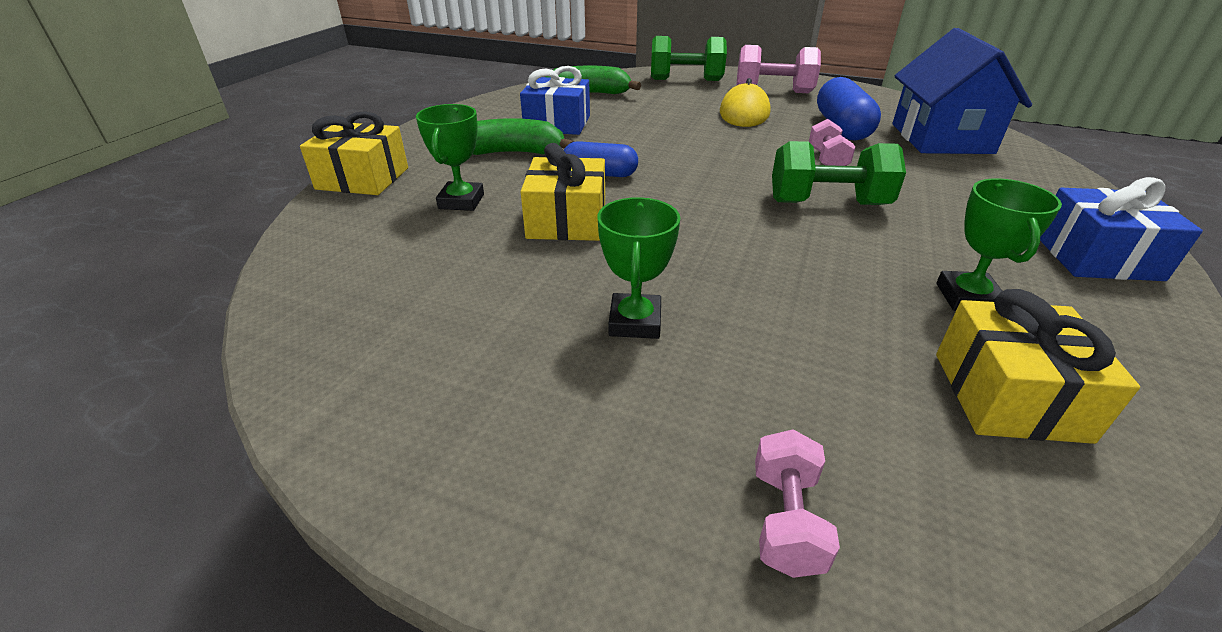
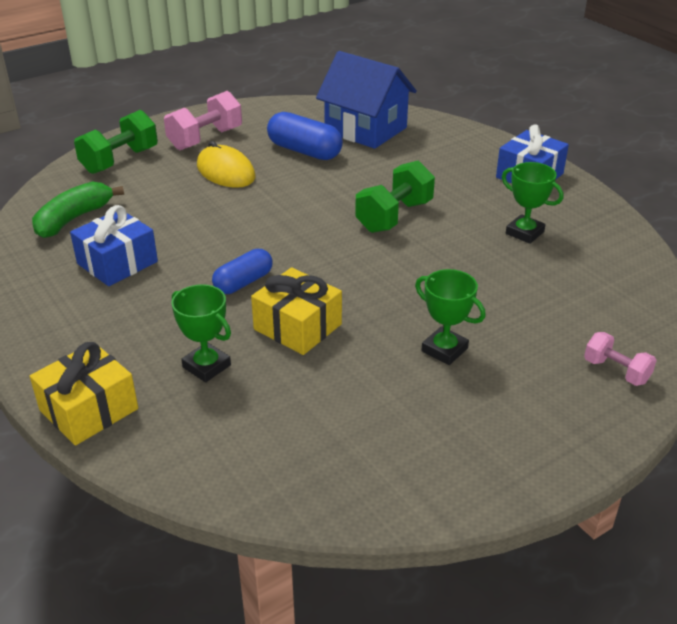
camera: 55 degrees left, 0 degrees up
(513, 153) = (147, 308): green banana -> none
(827, 160) = (341, 184): pink dumbbell -> none
(1008, 396) = (595, 269): yellow gift -> none

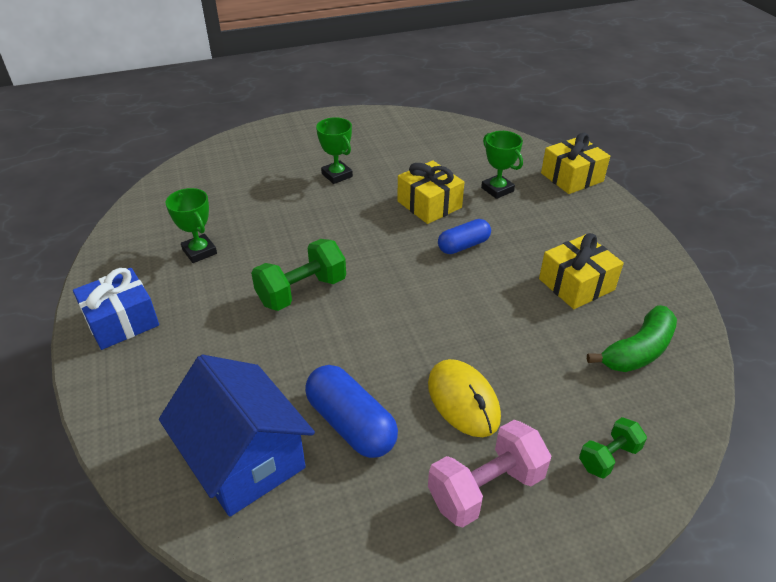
camera: 165 degrees left, 5 degrees up
(117, 263) = (576, 284): blue gift -> yellow gift
(120, 161) = (608, 457): green dumbbell -> green dumbbell, size x0.59
(616, 371) = (243, 149): pink dumbbell -> none

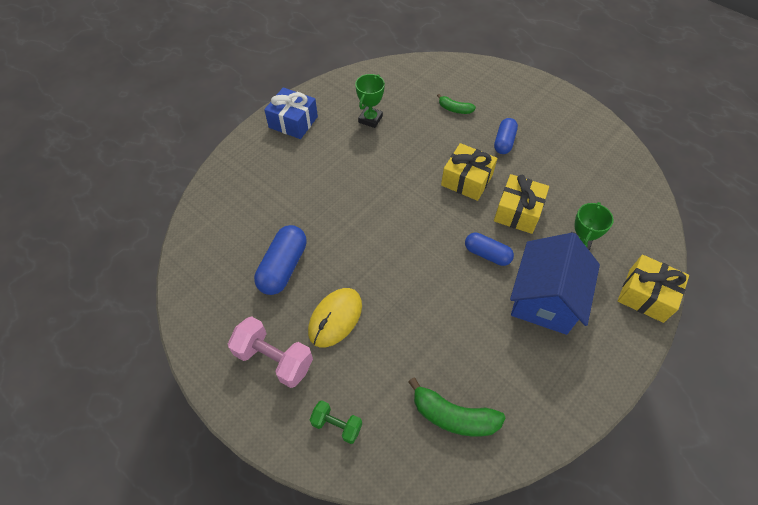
camera: 60 degrees right, 15 degrees up
(245, 459) = (233, 231): blue house -> blue house (545, 299)
(259, 186) = (454, 109): none -> green banana
(302, 291) = (372, 187): green dumbbell -> none
(337, 175) = (504, 142): green trophy -> blue capsule
(576, 284) = (500, 347): yellow gift -> yellow gift (466, 180)

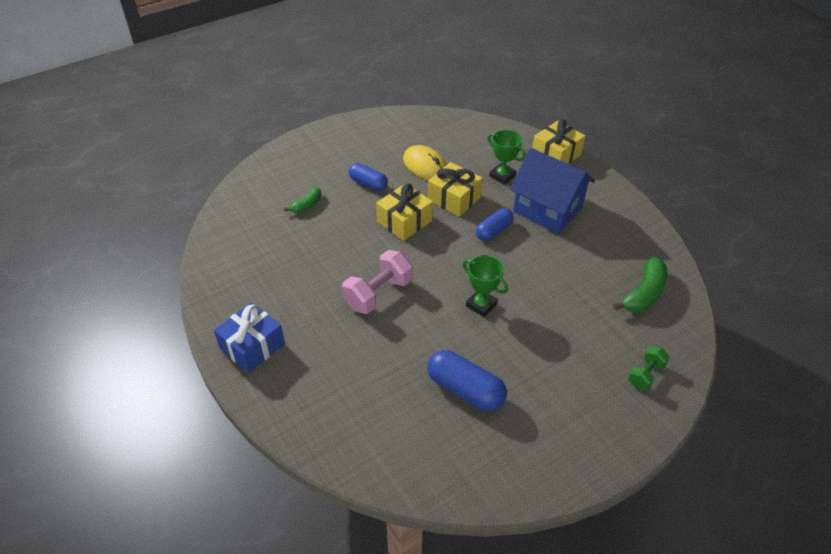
camera: 75 degrees left, 10 degrees down
(274, 359) = (573, 414): pink dumbbell -> pink dumbbell (378, 294)
(335, 318) = (537, 355): yellow mouse -> yellow mouse (425, 166)
(370, 119) = (285, 274): green trophy -> green trophy (481, 305)

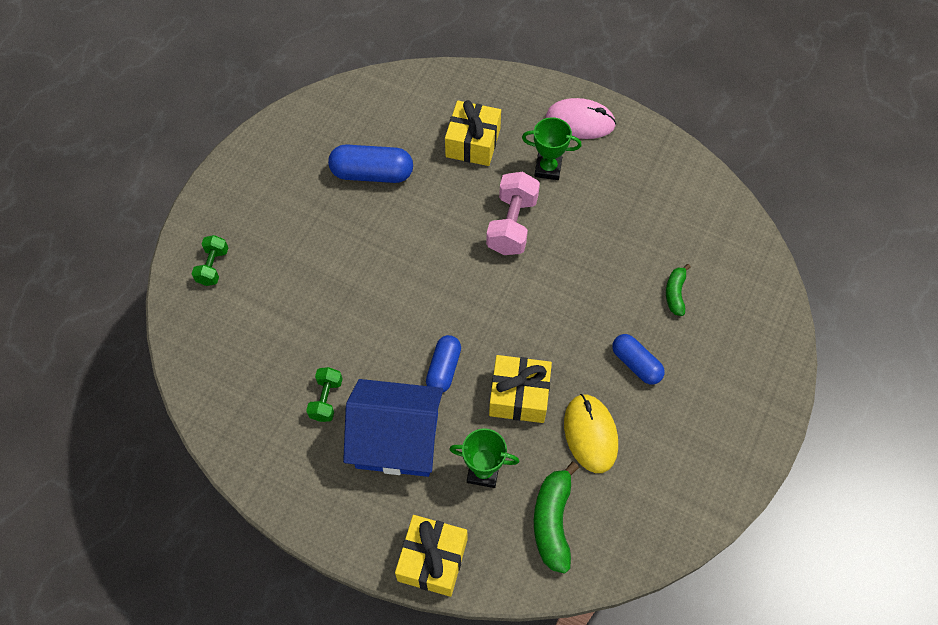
camera: 150 degrees right, 15 degrees up
(252, 346) = (580, 121): blue gift -> pink mouse
(368, 183) = (636, 364): blue capsule -> blue capsule turned 45 degrees clockwise
(404, 221) = (551, 329): yellow gift -> yellow gift (473, 143)
(425, 166) = (590, 434): yellow mouse -> yellow mouse turned 60 degrees clockwise
(481, 305) = (404, 264): green trophy -> green trophy (548, 169)
(585, 248) = (326, 399): none -> green dumbbell
(644, 293) = (239, 366): green banana -> green banana (552, 522)

